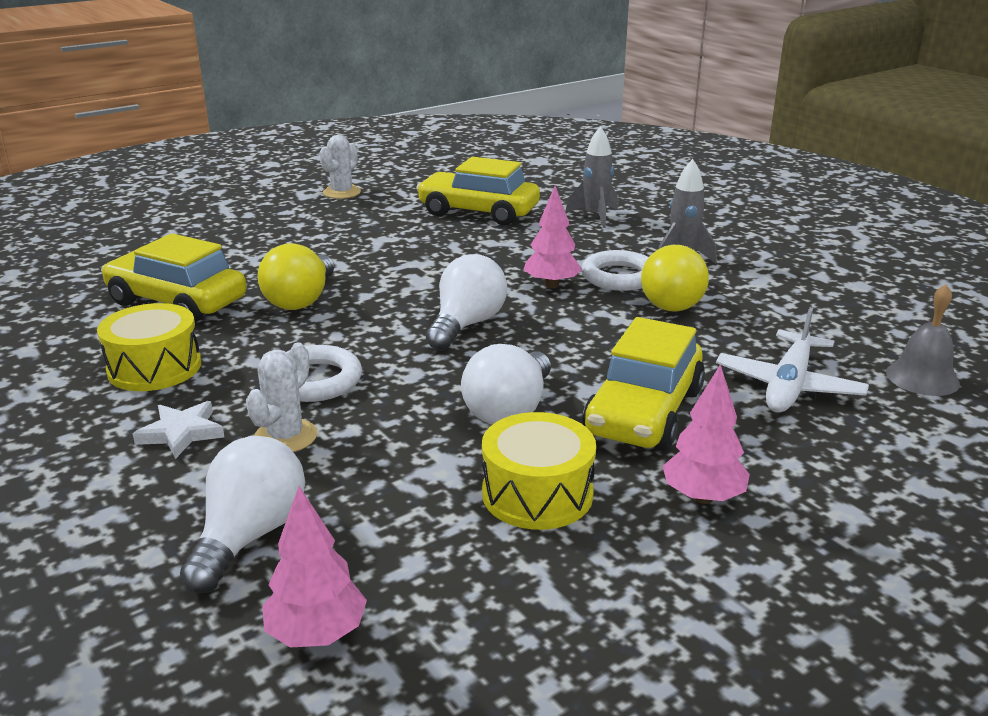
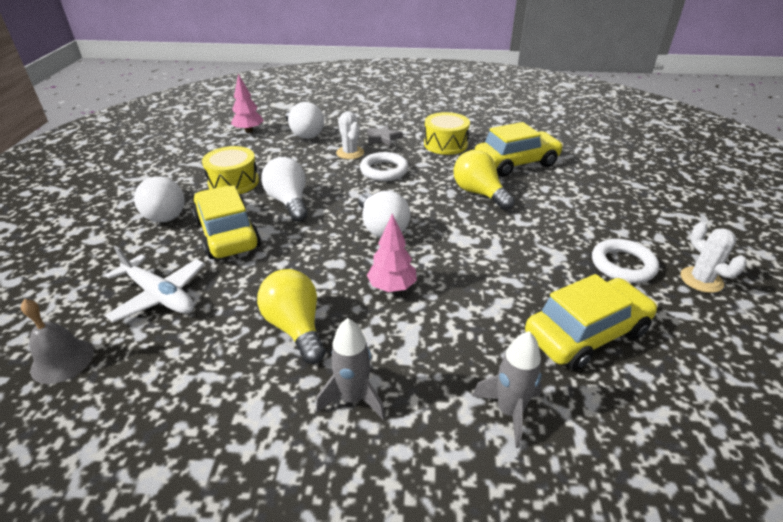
camera: 130 degrees right, 10 degrees up
(181, 433) = (383, 138): white star -> grey star
(619, 277) = (364, 328): white ring -> white ring (623, 265)
(702, 497) = (166, 212): pink tree -> white light bulb
(788, 385) = (159, 295): white plane -> white plane turned 150 degrees clockwise

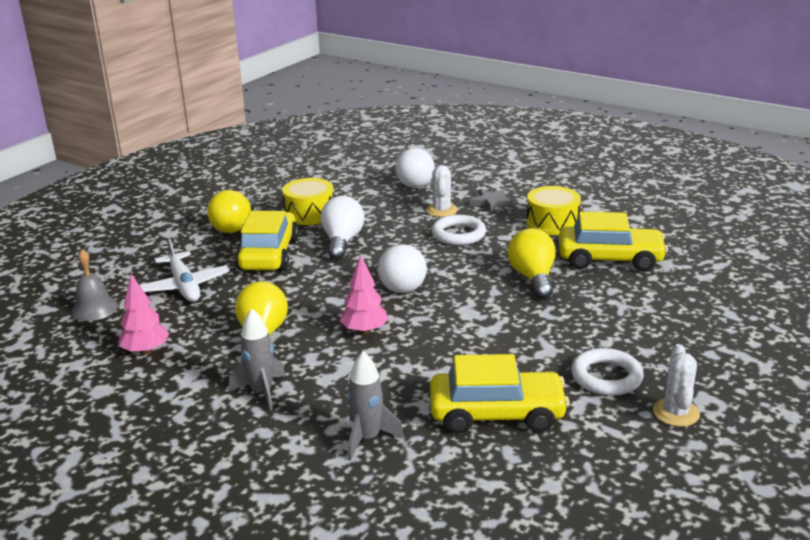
camera: 30 degrees right, 10 degrees down
(166, 212) = (235, 226): white light bulb -> yellow light bulb
(249, 131) = (364, 168): pink tree -> pink tree (146, 351)

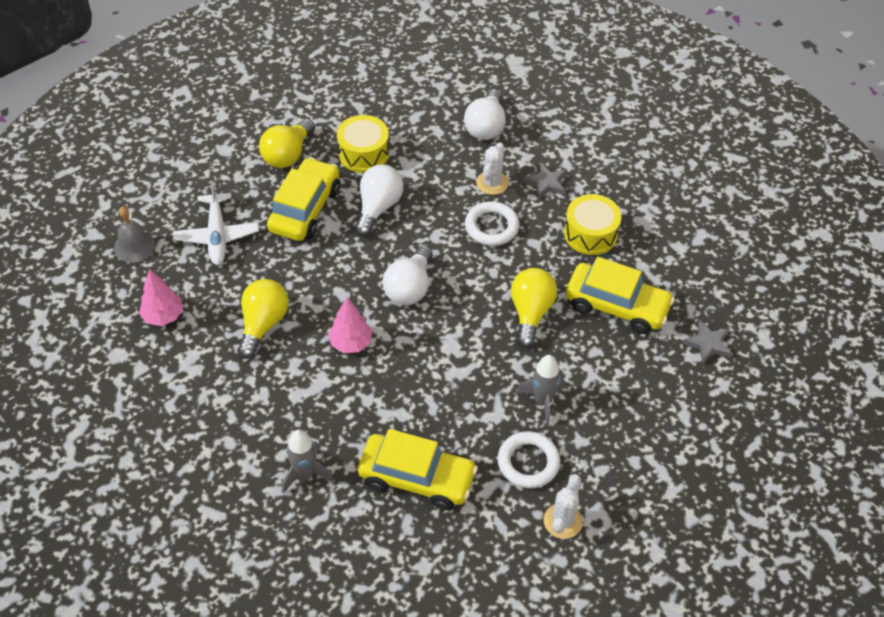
camera: 15 degrees right, 25 degrees up
(261, 392) = (241, 395): grey rocket -> grey rocket (542, 401)
(711, 266) = (708, 344): none -> grey star

